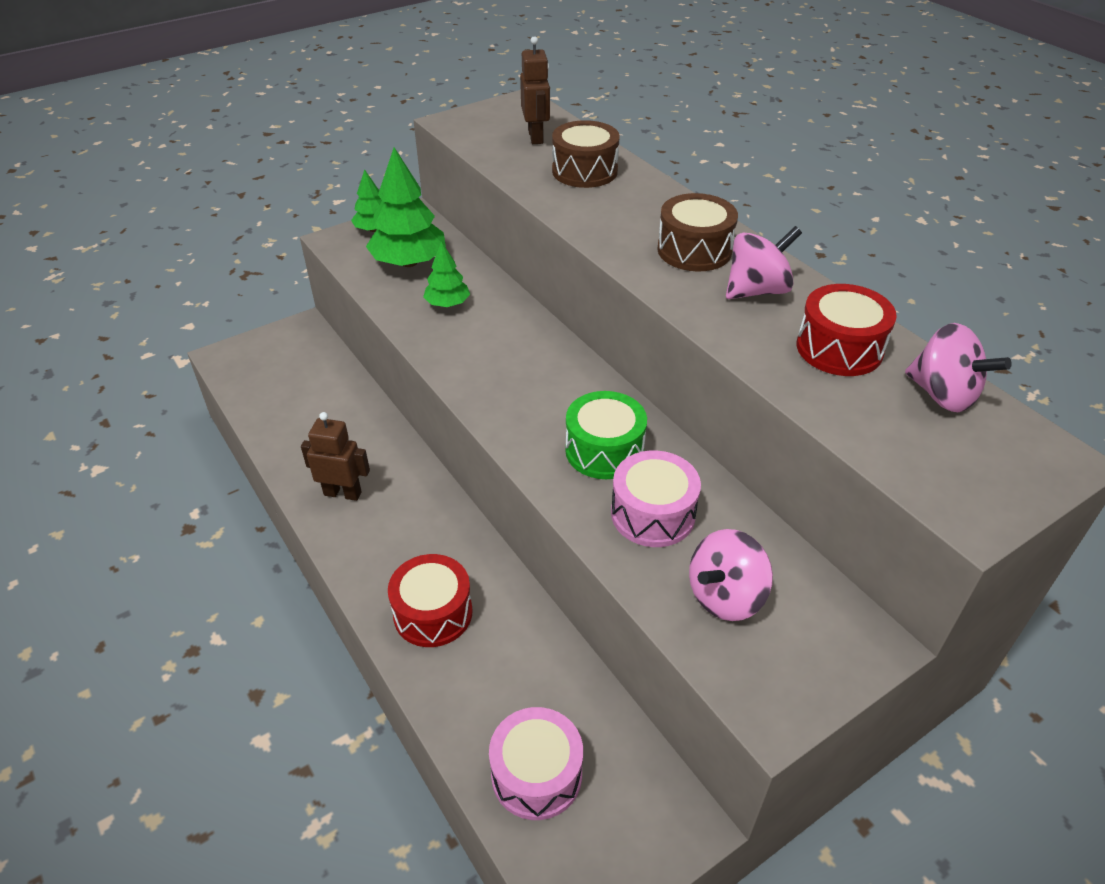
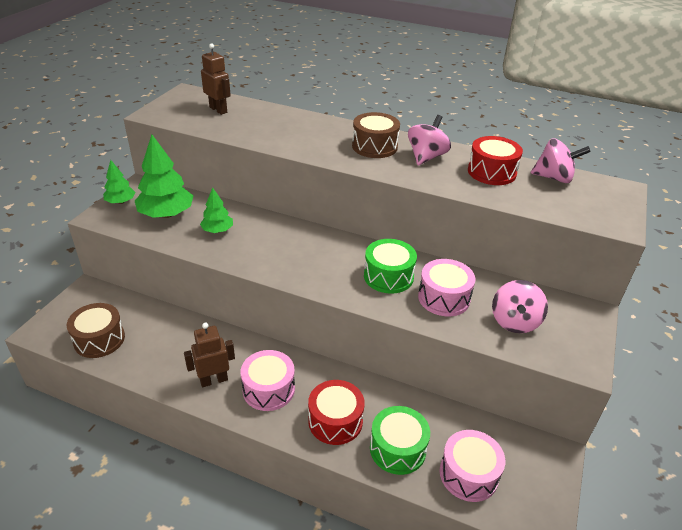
camera: 35 degrees left, 5 degrees down
(391, 534) = (268, 389): none -> pink drum
(476, 689) = (397, 449): none -> green drum
(584, 171) = (269, 121): brown drum -> brown drum (99, 339)

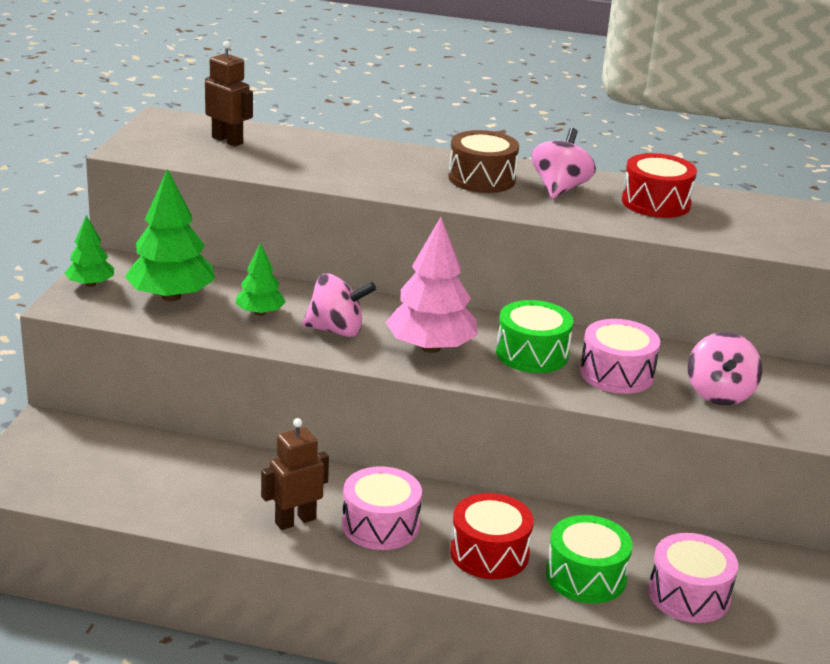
camera: 10 degrees left, 10 degrees down
(99, 339) = (97, 485): brown drum -> none
(320, 266) = (430, 348): none -> pink tree
(554, 178) = (741, 206): pink spinning top -> pink spinning top (336, 330)

